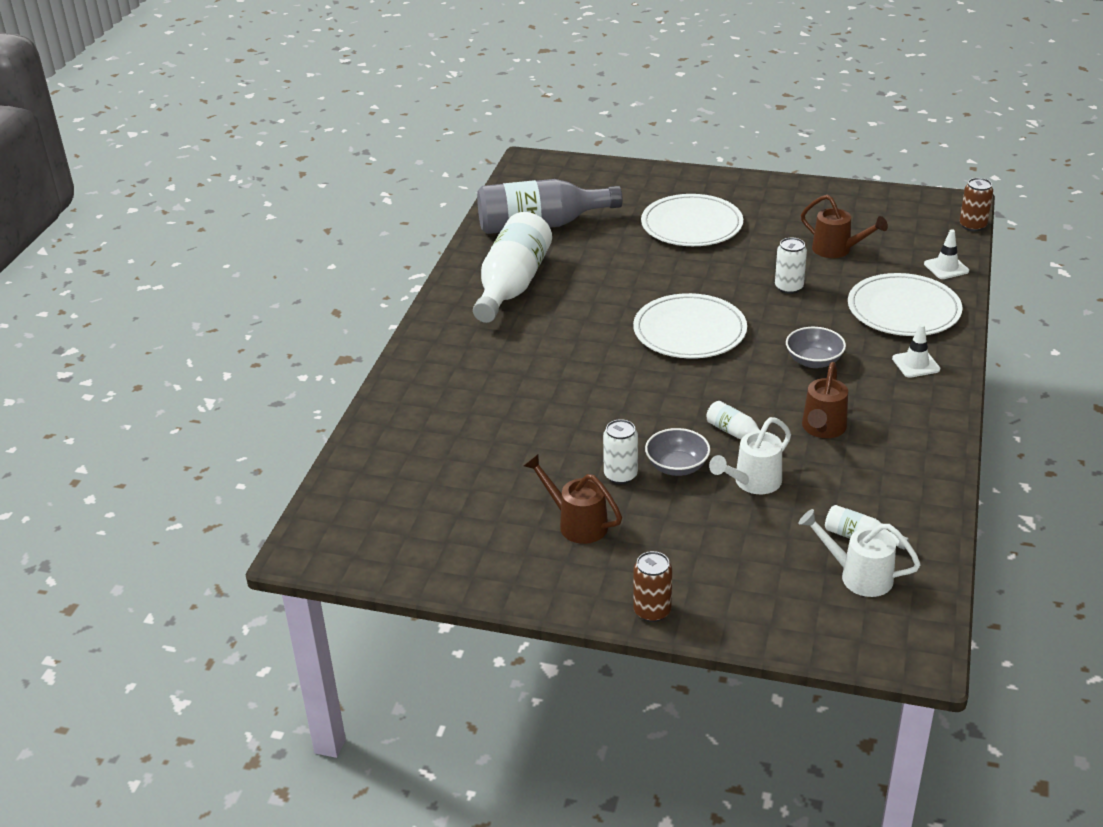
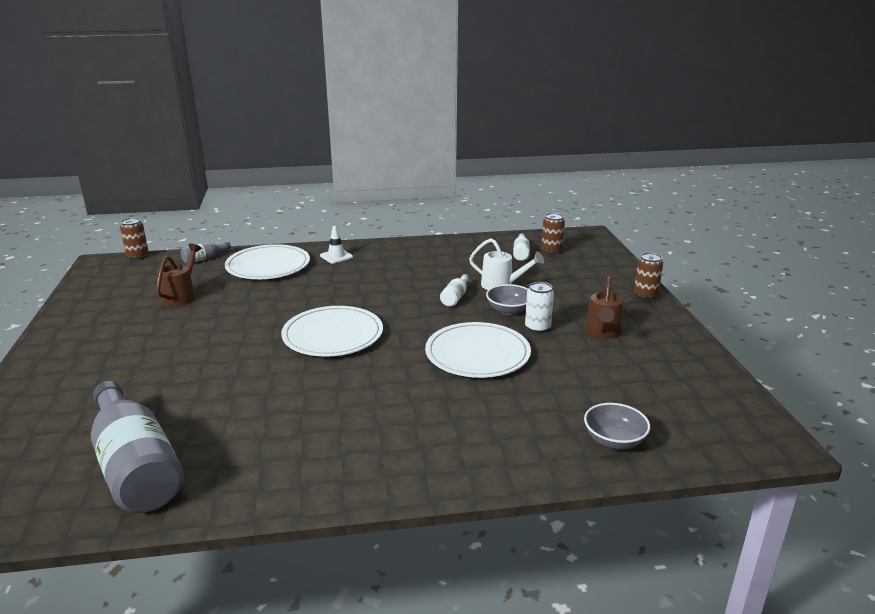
camera: 115 degrees left, 10 degrees down
(512, 285) = (287, 449): white bottle -> none
(691, 225) = (136, 367): white plate -> white plate (477, 354)
(789, 287) = (248, 306): white can -> none
(814, 361) = (350, 285): grey bowl -> grey bowl (614, 440)
(822, 429) = (428, 273): brown watering can -> none
(859, 576) = (551, 250): white watering can -> brown can
(946, 267) = (204, 258): white traffic cone -> grey bottle

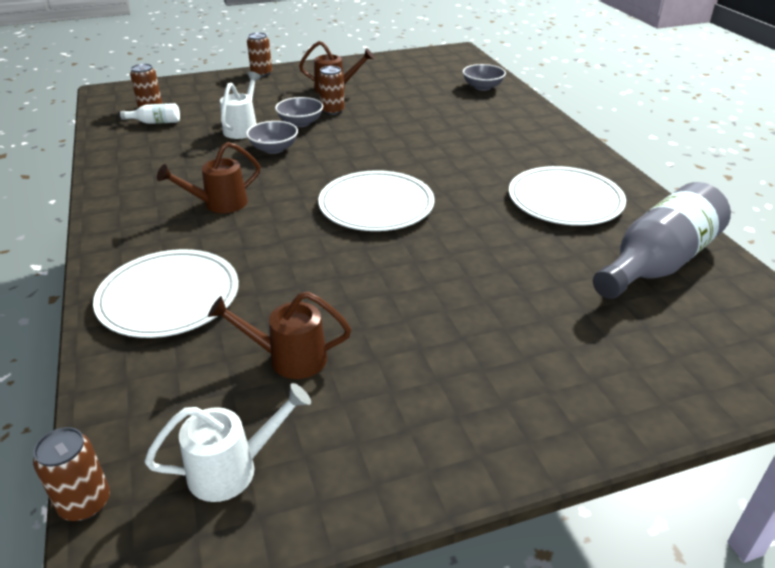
camera: 100 degrees left, 10 degrees up
(120, 282) = (232, 469): none -> white watering can
(204, 258) = (123, 383): grey bottle -> none
(336, 256) = (140, 240): white traffic cone -> none
(369, 277) = (219, 204): none -> brown watering can
(455, 297) = (274, 149): white bottle -> grey bowl
(477, 354) = (388, 132): white plate -> white plate (565, 200)
(537, 327) = (332, 111): white can -> brown can

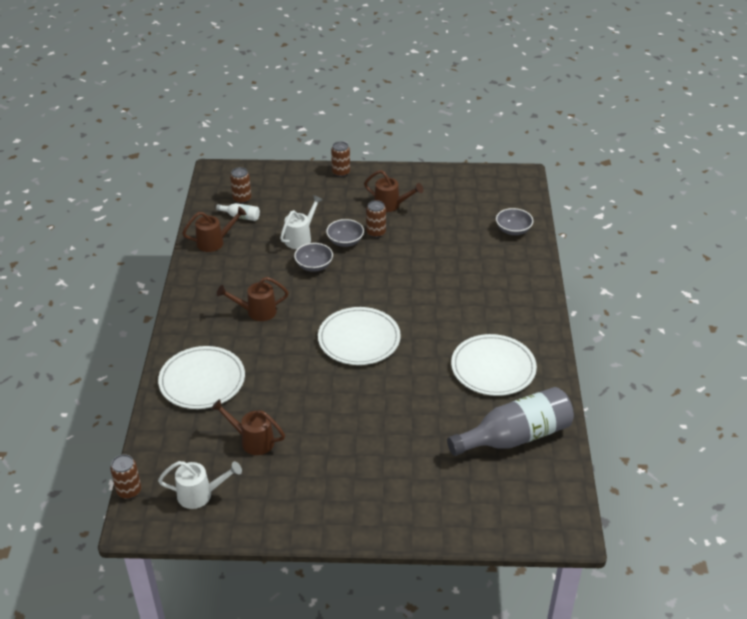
camera: 20 degrees right, 5 degrees up
(129, 149) = (214, 242): none -> brown watering can

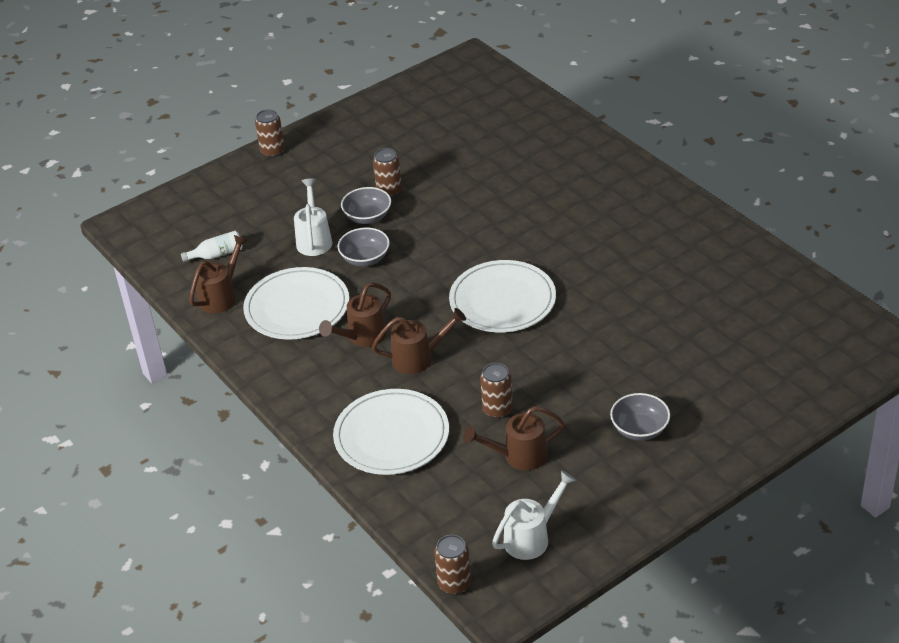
camera: 35 degrees left, 0 degrees up
(242, 199) = (193, 236): brown can -> brown can (497, 409)
(390, 205) = (370, 156): brown watering can -> brown watering can (418, 358)
(493, 368) = (662, 251): white plate -> white plate (297, 307)
(513, 230) = (525, 115): grey bowl -> grey bowl (639, 429)
(515, 436) = (755, 298): grey bottle -> none

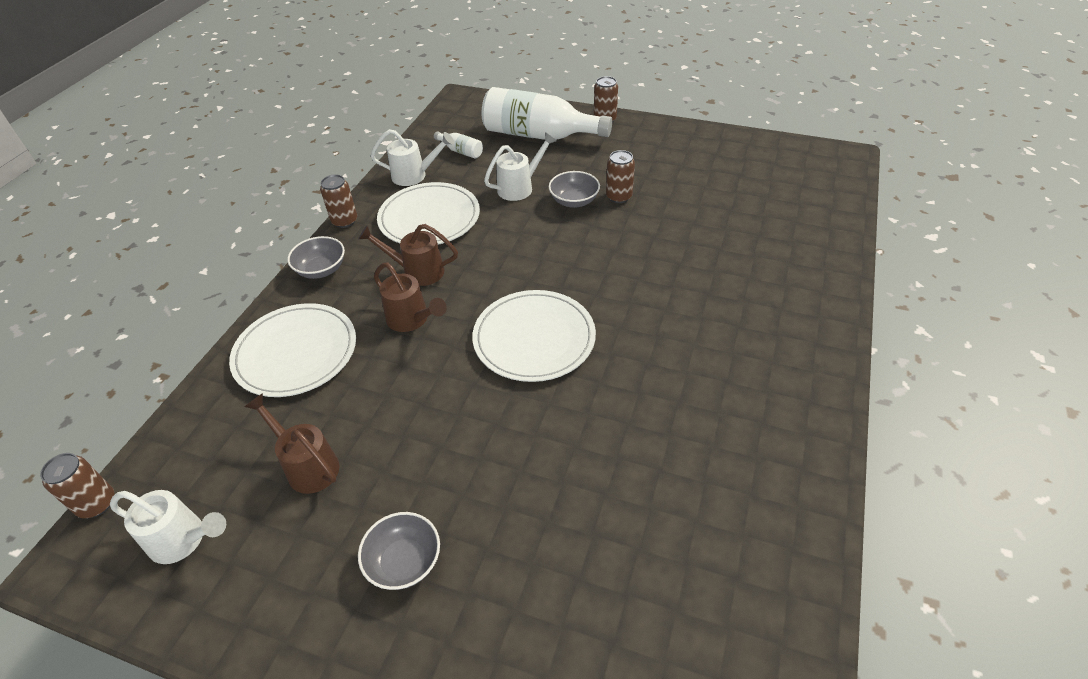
camera: 55 degrees right, 5 degrees up
(221, 296) = (414, 175): brown watering can -> white watering can
(249, 199) = (539, 135): none -> white bottle
(365, 258) = (520, 225): grey bowl -> grey bowl (321, 270)
(497, 409) = (371, 413): brown can -> brown can (344, 221)

